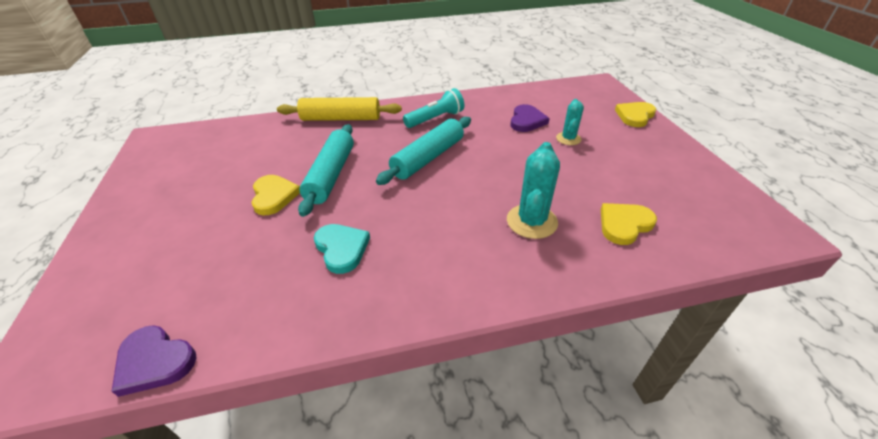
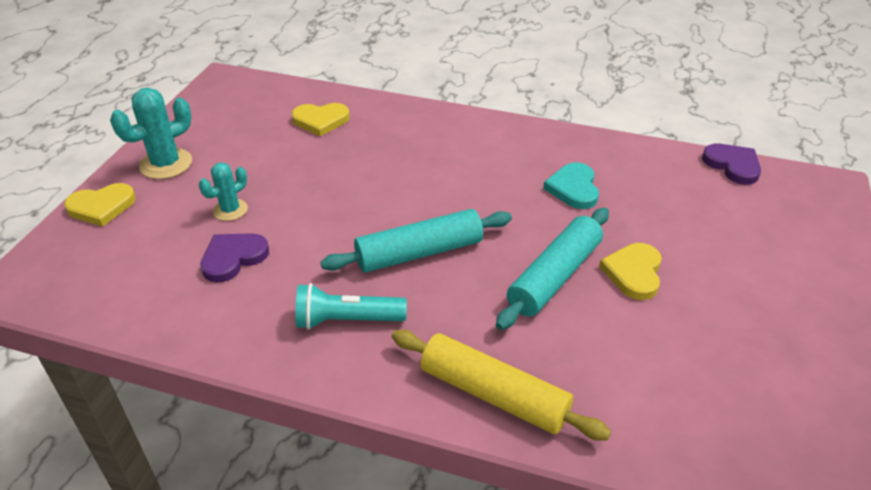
camera: 150 degrees left, 0 degrees up
(531, 221) = (389, 149): turquoise cactus -> turquoise cactus (166, 164)

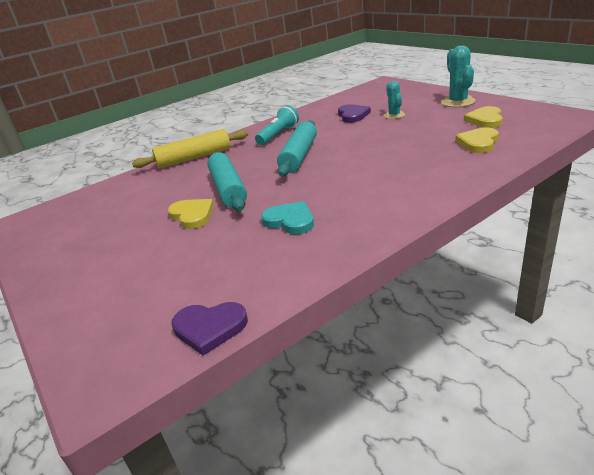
camera: 130 degrees right, 10 degrees down
(101, 207) = (427, 91): yellow heart -> yellow heart (485, 120)

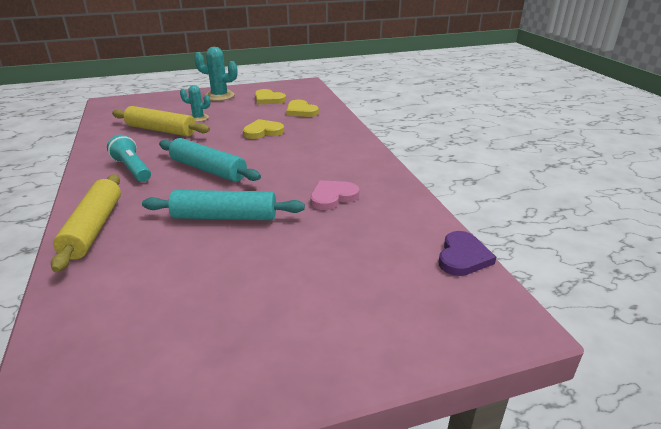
camera: 75 degrees left, 0 degrees up
(192, 215) = (258, 246): yellow heart -> yellow heart (263, 132)
(290, 221) = (332, 197): turquoise heart -> pink heart
(352, 115) = (161, 130): purple heart -> yellow rolling pin

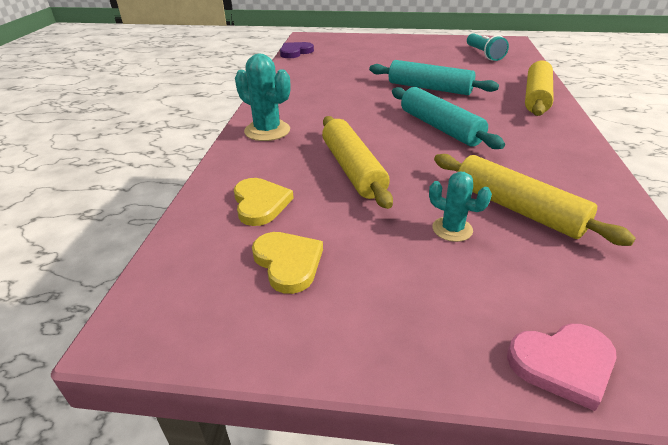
camera: 155 degrees left, 5 degrees up
(132, 169) = (530, 143): turquoise flashlight -> turquoise flashlight (484, 54)
(219, 96) = (394, 317): turquoise cactus -> turquoise cactus (267, 131)
(263, 132) = (353, 169): yellow heart -> yellow rolling pin
(332, 197) = (336, 87): pink heart -> pink heart (562, 364)

